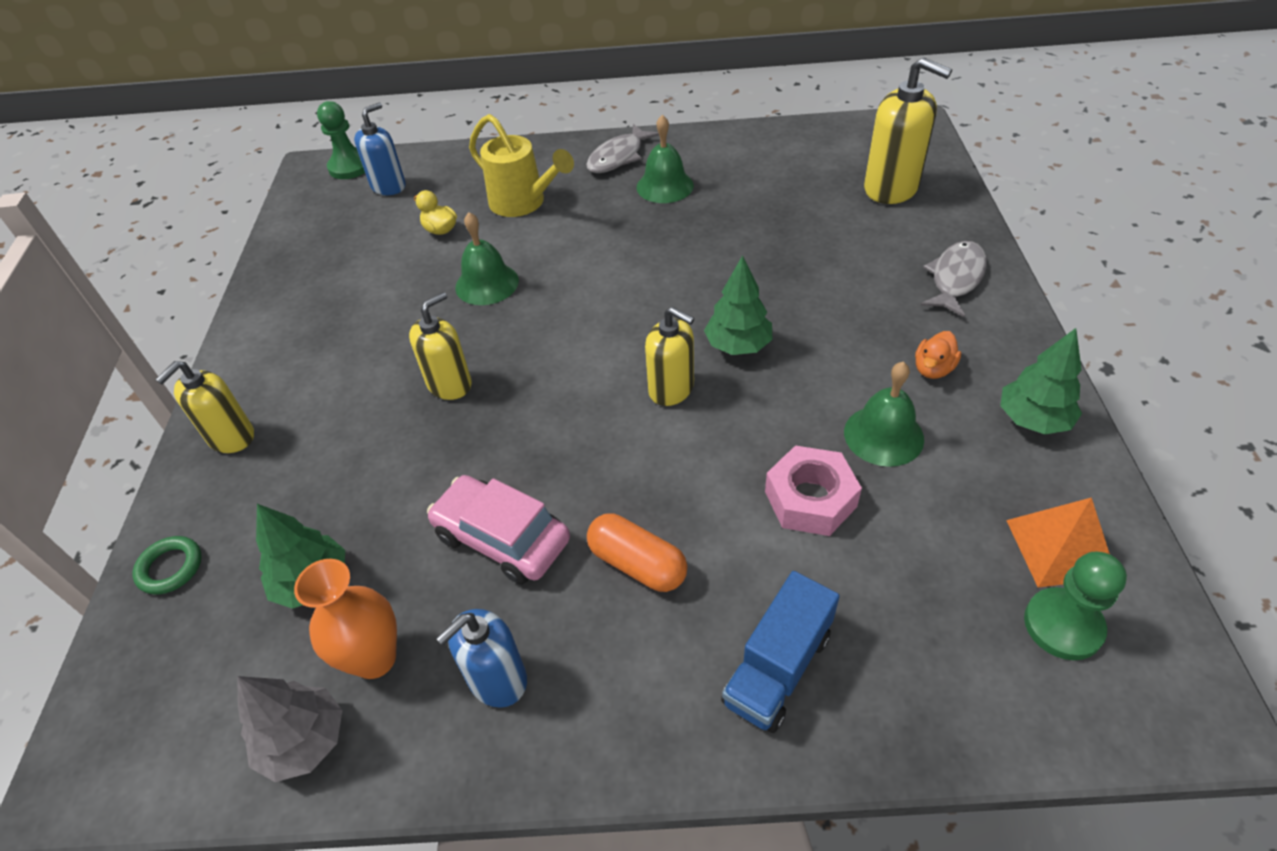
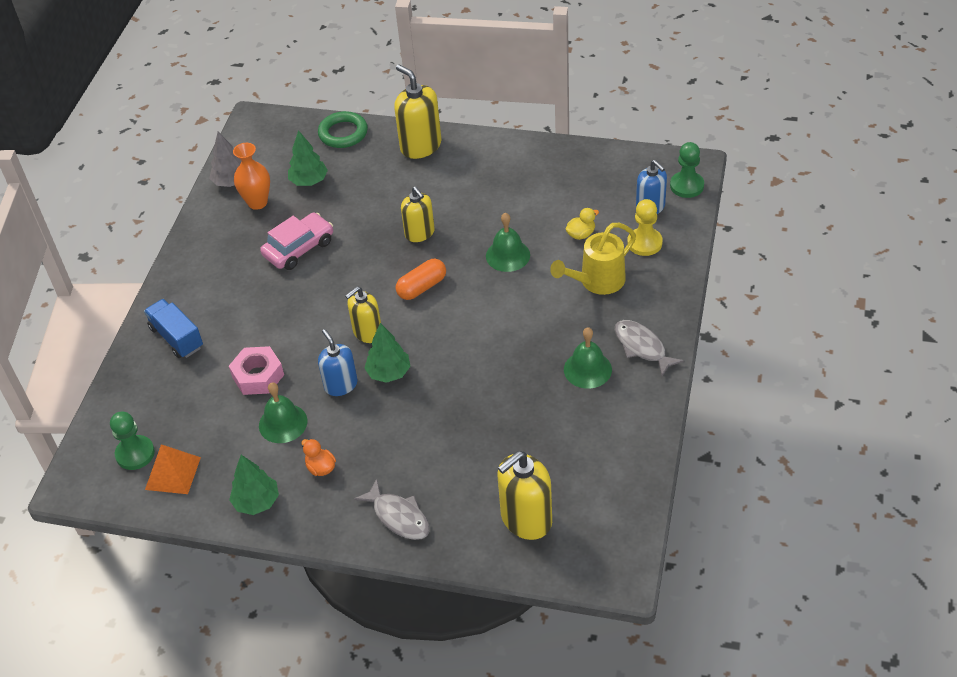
camera: 105 degrees right, 0 degrees up
(170, 568) = (343, 133): green ring -> green ring, size x1.59
(231, 437) = (420, 146): yellow soap dispenser -> yellow soap dispenser, size x1.51
(452, 181) = (644, 243): none -> yellow pawn
(497, 679) = (225, 241): blue soap dispenser -> blue soap dispenser (341, 385)
(637, 564) = (257, 297): orange capsule -> orange capsule (422, 287)

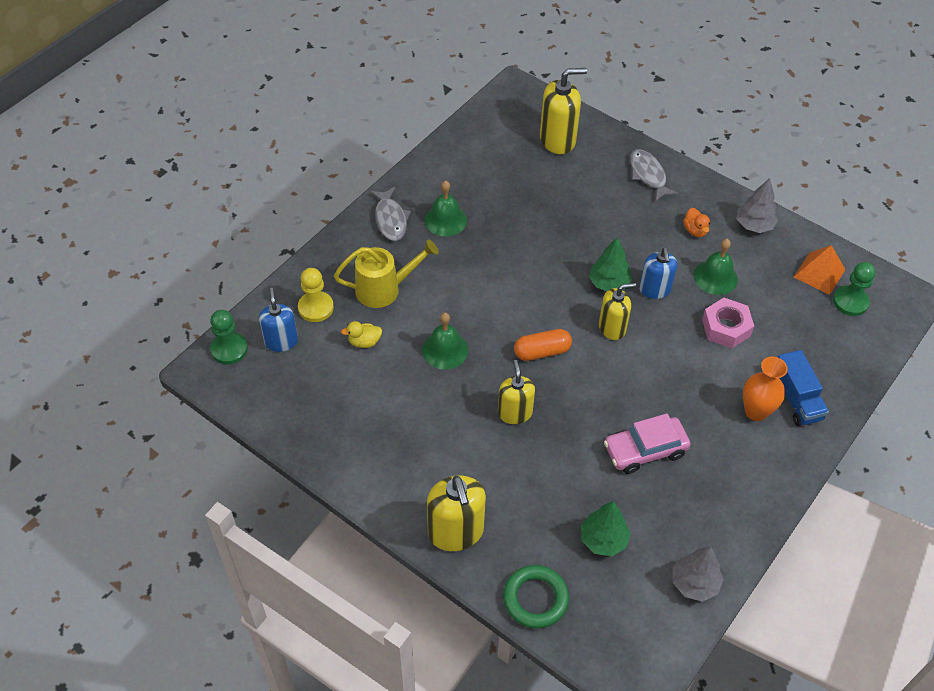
camera: 160 degrees left, 5 degrees up
(257, 202) = (672, 535): orange vase -> orange vase (755, 411)
(257, 502) = (754, 225): green tree -> grey tree

